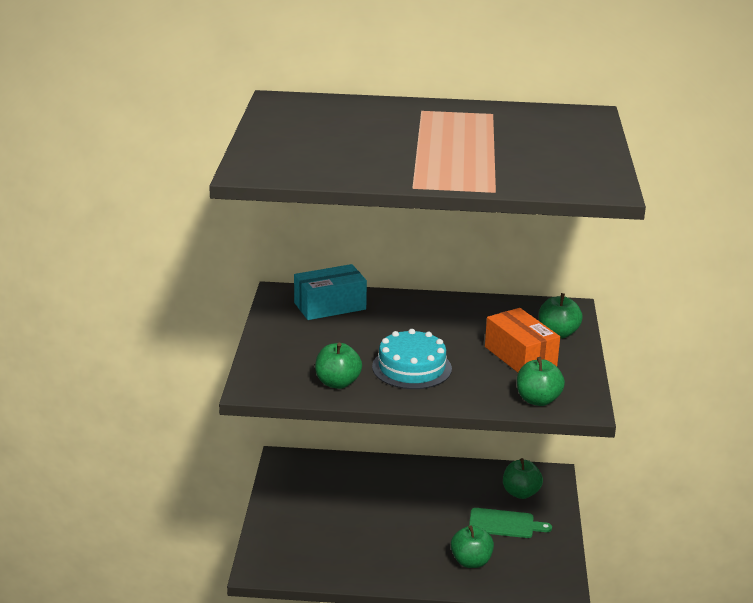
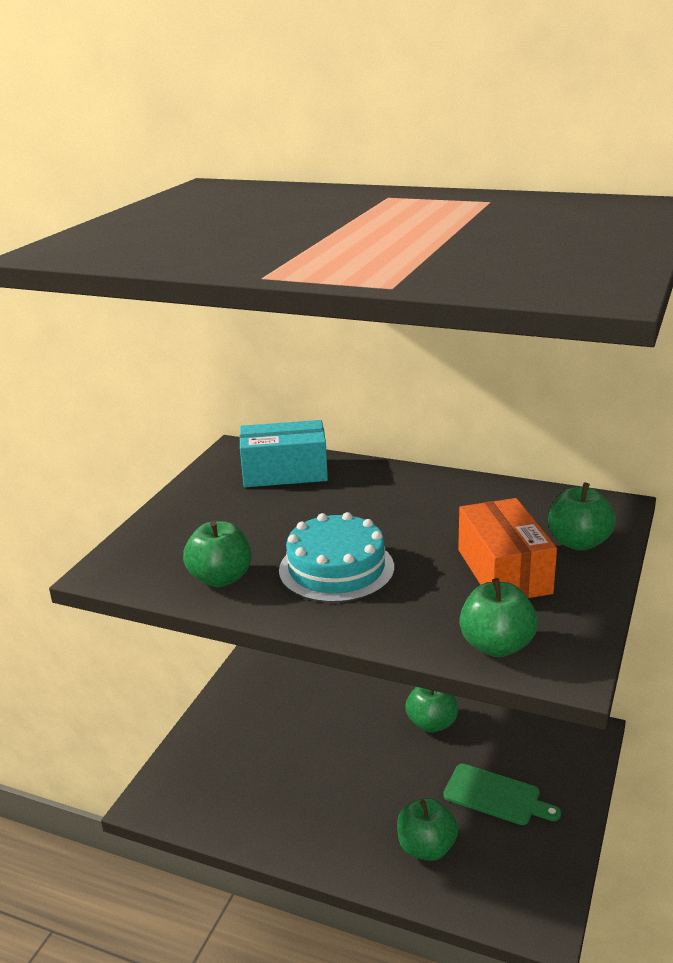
camera: 20 degrees right, 0 degrees up
(521, 493) = (535, 752): green apple -> green apple (432, 723)

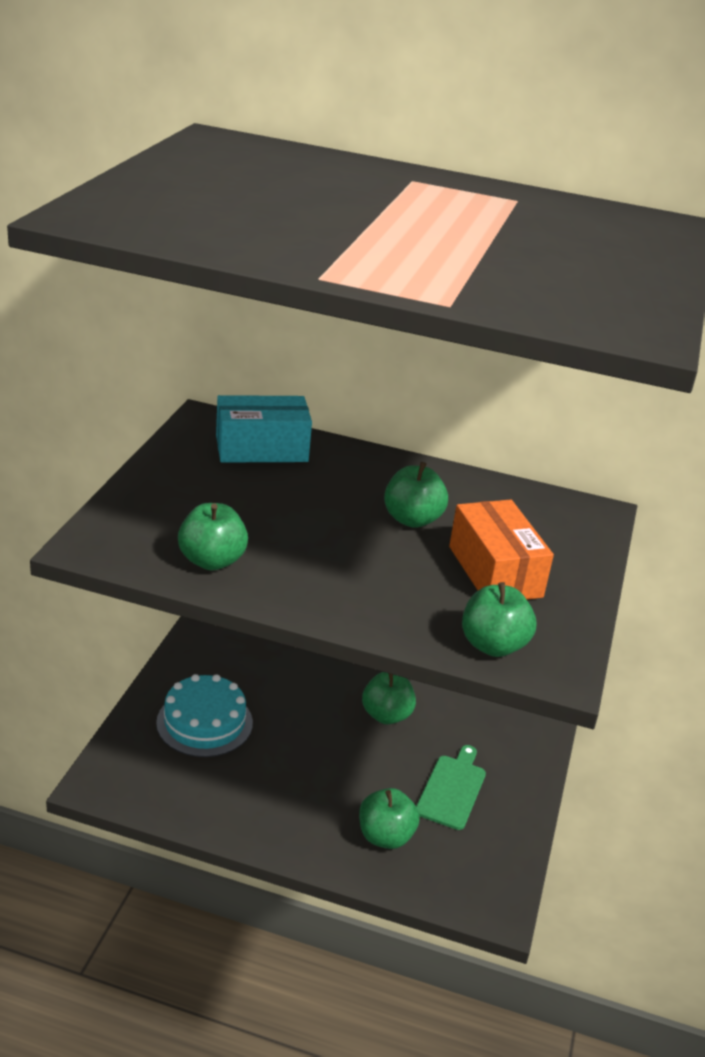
camera: 10 degrees left, 5 degrees up
(336, 568) = (329, 558): turquoise cake -> turquoise cake (204, 722)
(496, 796) = (452, 789): green cutting board -> green cutting board turned 90 degrees counterclockwise
(578, 542) = (565, 547): green apple -> green apple (412, 519)

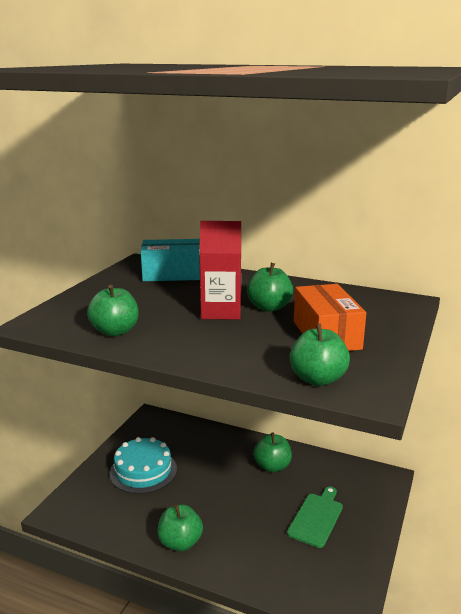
camera: 10 degrees right, 10 degrees down
(348, 526) = (221, 311): none -> red carton
(385, 836) = (262, 552): green apple -> green apple (180, 543)

